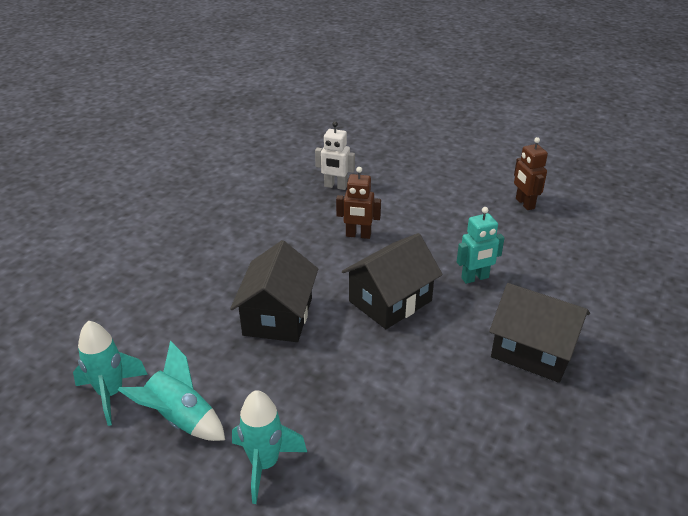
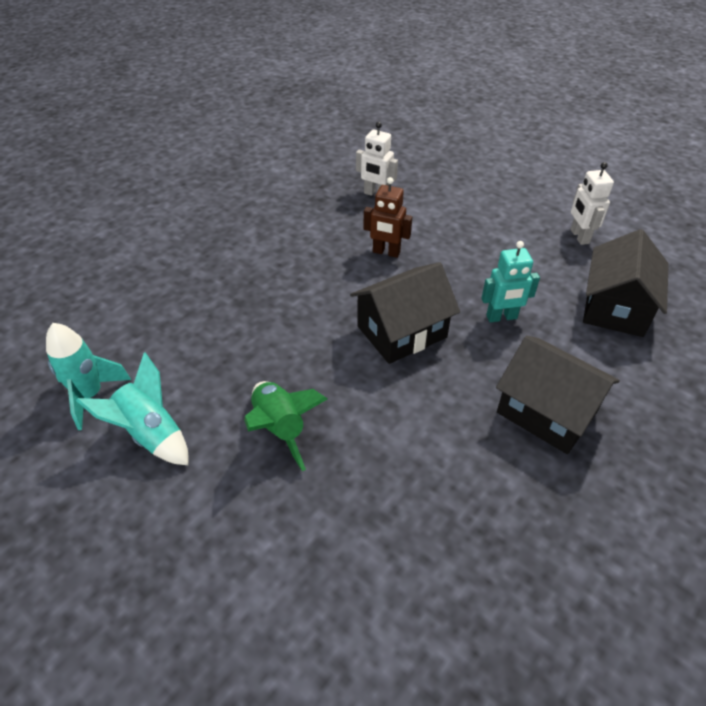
camera: 10 degrees right, 10 degrees up
(265, 464) = (223, 498): turquoise rocket -> none
(278, 316) = (278, 333): black house -> black house (615, 307)
(302, 397) = (280, 428): none -> green rocket
(524, 203) = (579, 236): brown robot -> white robot

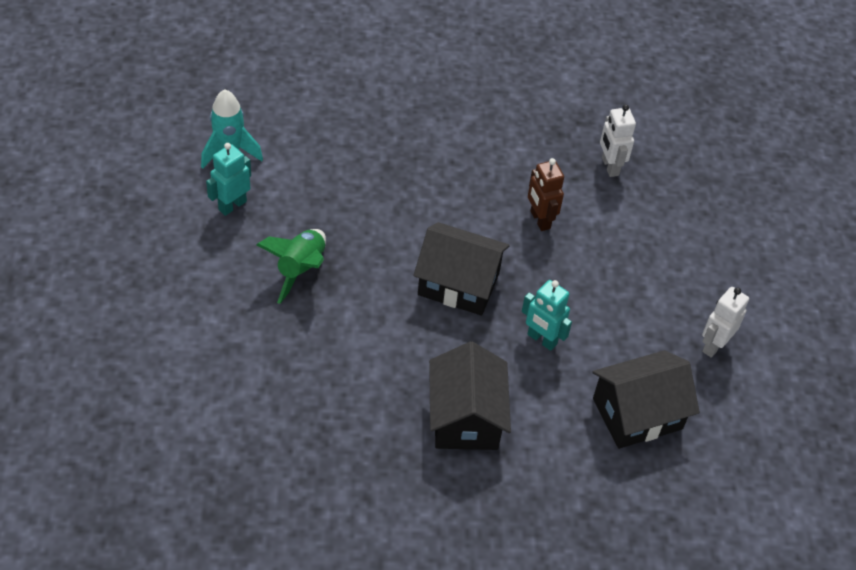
camera: 45 degrees right, 5 degrees up
(151, 434) = (232, 205): turquoise rocket -> turquoise robot

